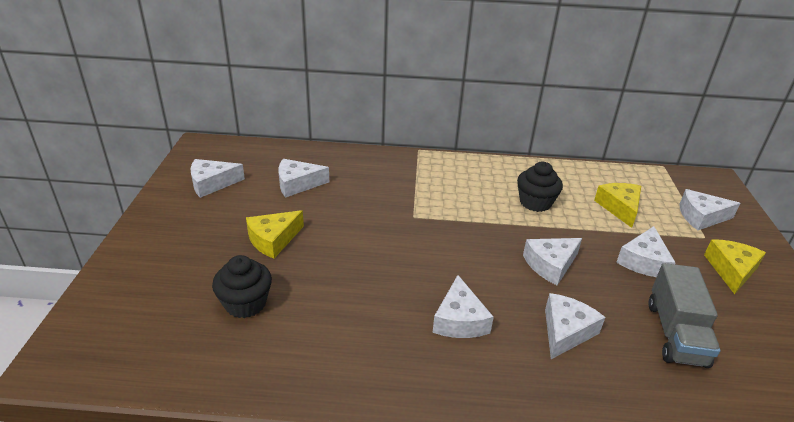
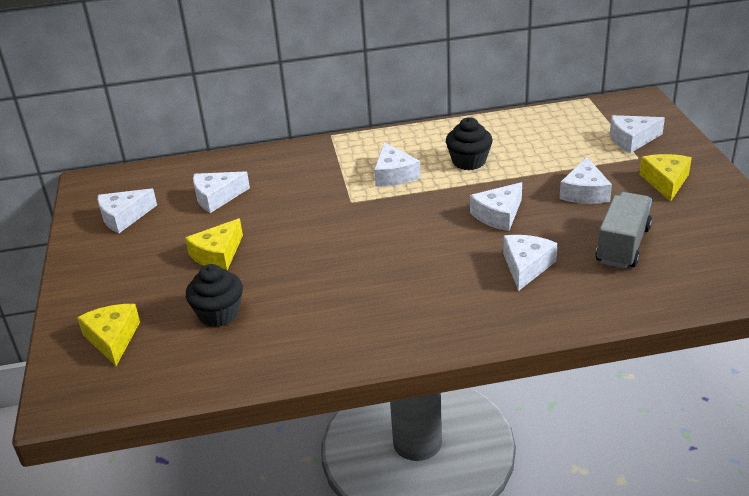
camera: 10 degrees left, 0 degrees up
(459, 320) = (427, 280): white cheese -> white cheese (394, 174)
(619, 208) = (552, 148): yellow cheese -> yellow cheese (113, 338)
(675, 333) = (623, 245): grey truck -> grey truck turned 150 degrees counterclockwise

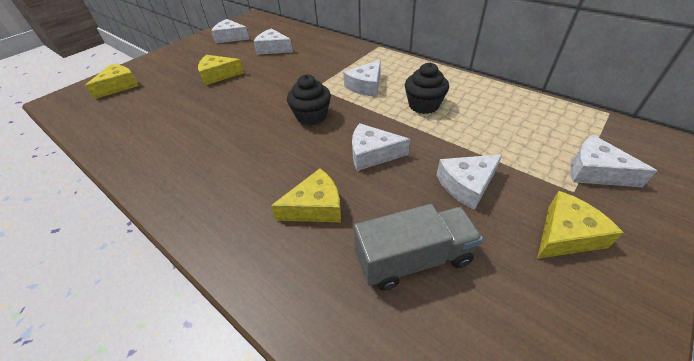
camera: 50 degrees right, 10 degrees up
(219, 314) = (159, 104): black cupcake -> black cupcake (311, 116)
(526, 266) = (315, 207): white cheese -> yellow cheese

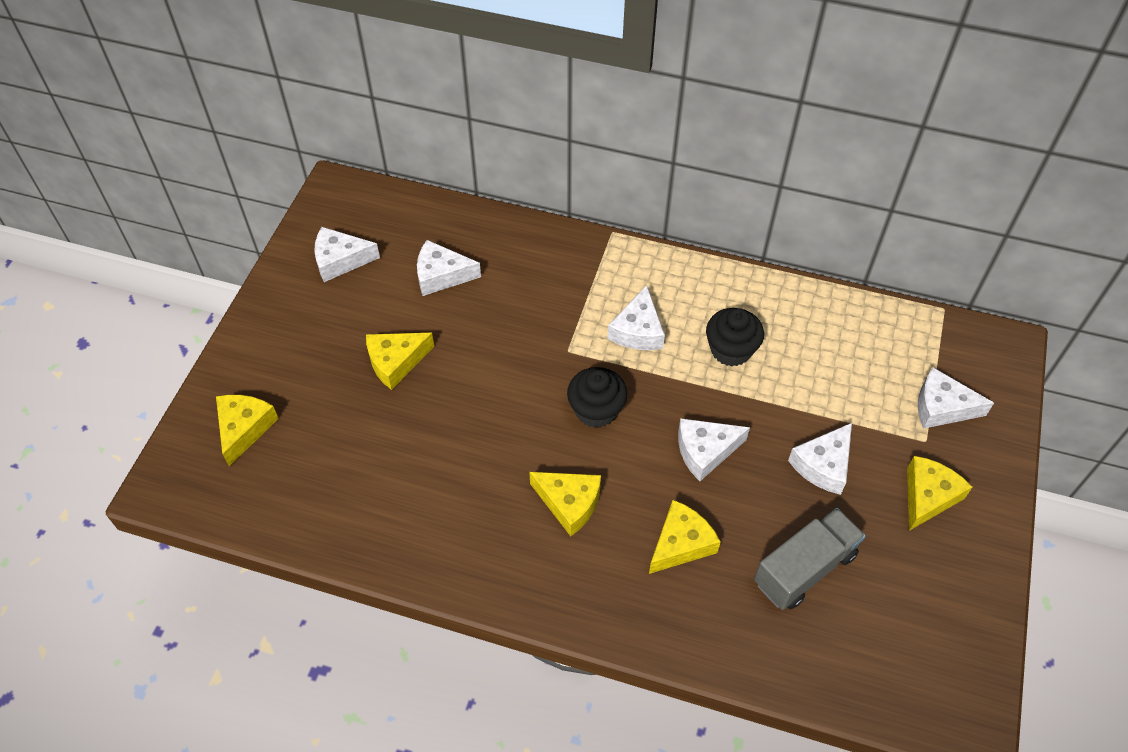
camera: 25 degrees left, 10 degrees up
(254, 160) = (569, 503): none -> yellow cheese

